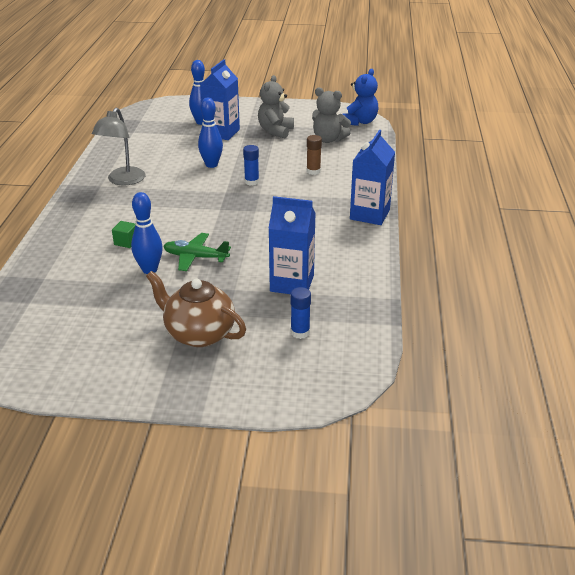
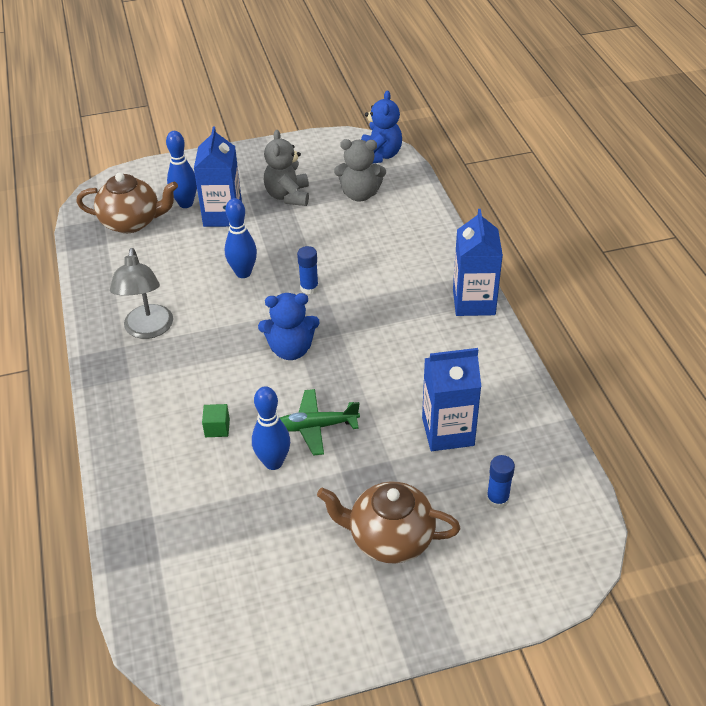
camera: 20 degrees left, 10 degrees up
(158, 125) = (132, 222): none -> brown teapot
(212, 212) = (291, 349): none -> blue teddy bear
(313, 171) = (372, 251): brown glue stick -> none

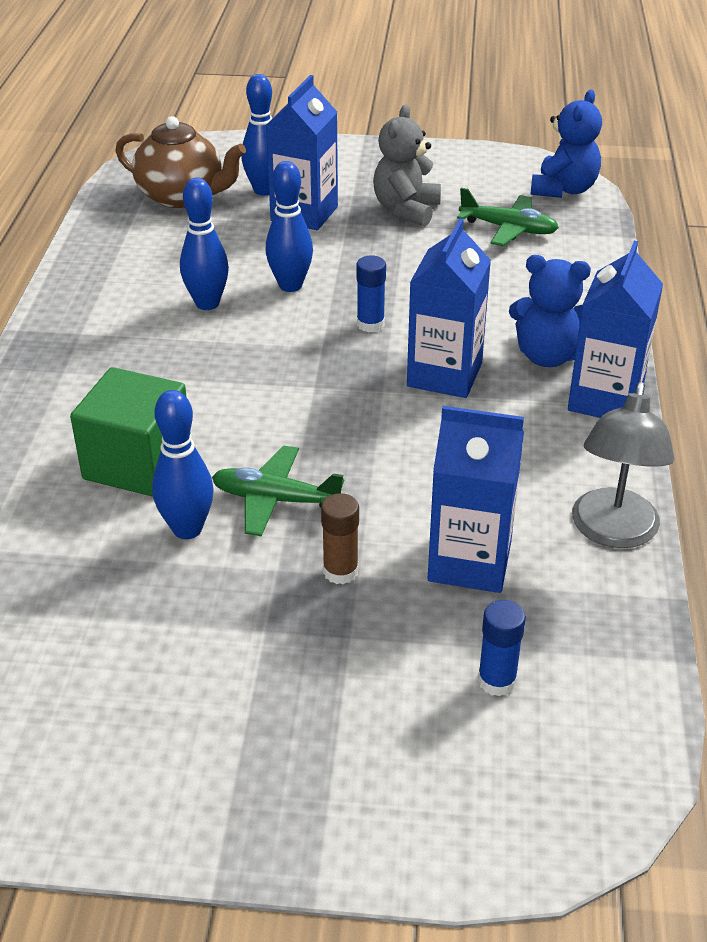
camera: 20 degrees right, 5 degrees down
(148, 330) = (123, 322): grey lamp -> grey lamp (612, 532)
(196, 301) = (207, 303): none -> blue bowling pin
(217, 428) = (138, 463): green cube -> green cube, size x2.31
(291, 349) = (299, 393): blue teddy bear -> blue teddy bear (547, 356)
(360, 194) = (508, 229): grey teddy bear -> green plane
(372, 312) = (444, 375): none -> blue carton
(378, 461) = (340, 571): none -> brown glue stick
(389, 538) = (295, 684): brown teapot -> none

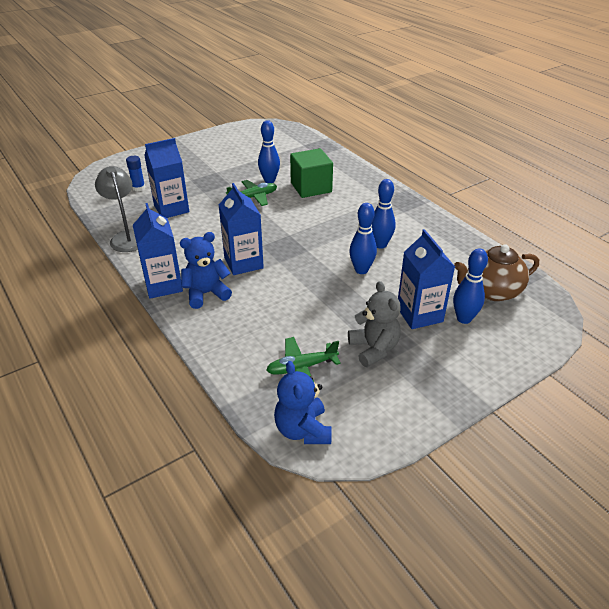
camera: 140 degrees right, 0 degrees up
(340, 571) = (210, 190): brown glue stick -> none
(370, 324) = (301, 269): blue glue stick -> none

